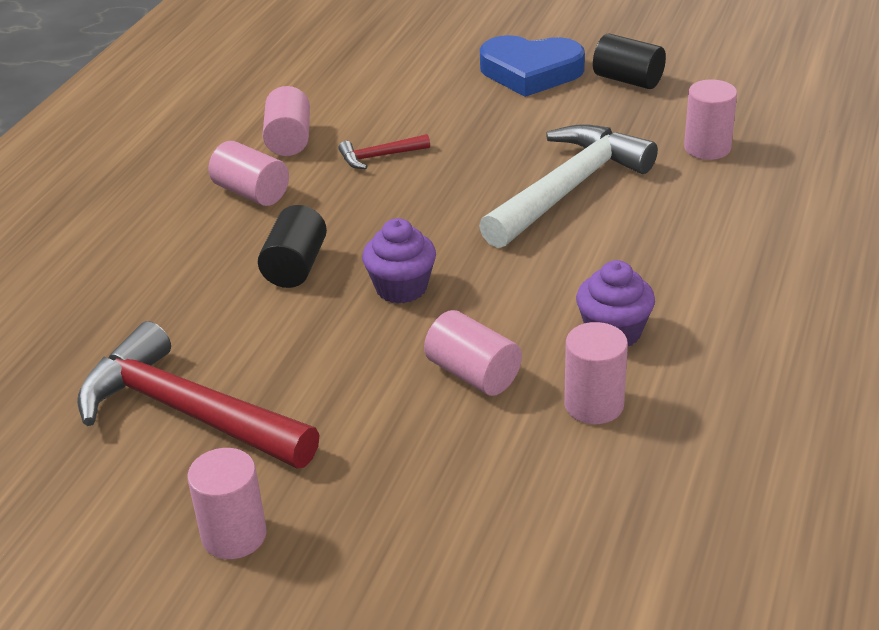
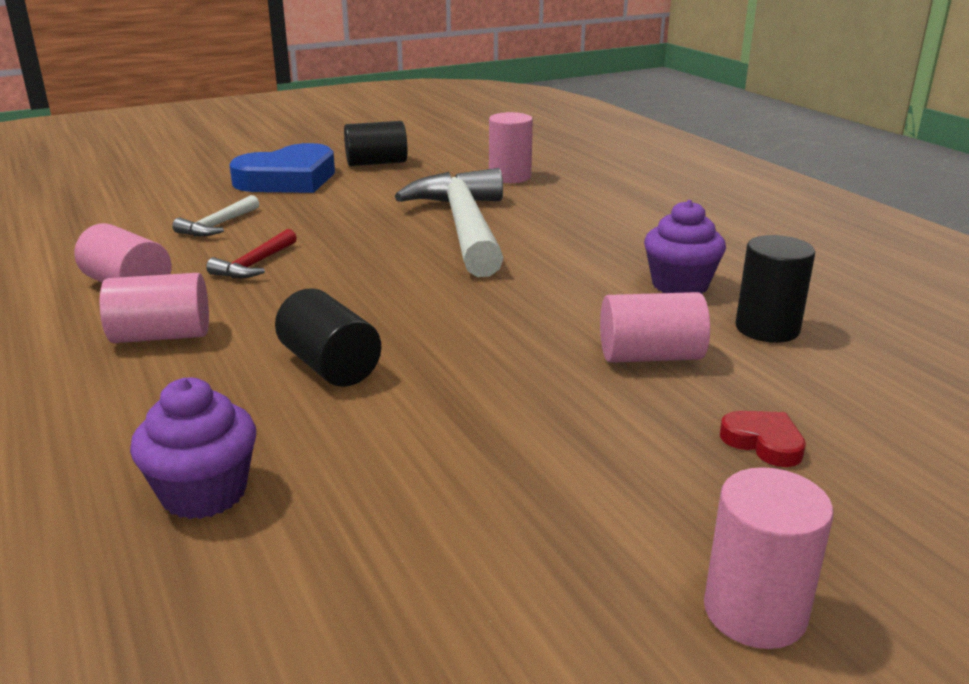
camera: 50 degrees left, 10 degrees down
(188, 412) = (466, 541): red hammer -> none
(401, 288) = (466, 334): purple cupcake -> purple cupcake (204, 493)
(413, 105) = (218, 225): none -> white hammer
(416, 470) = (763, 442): none -> red heart
(594, 405) = (767, 328): pink cylinder -> black cylinder

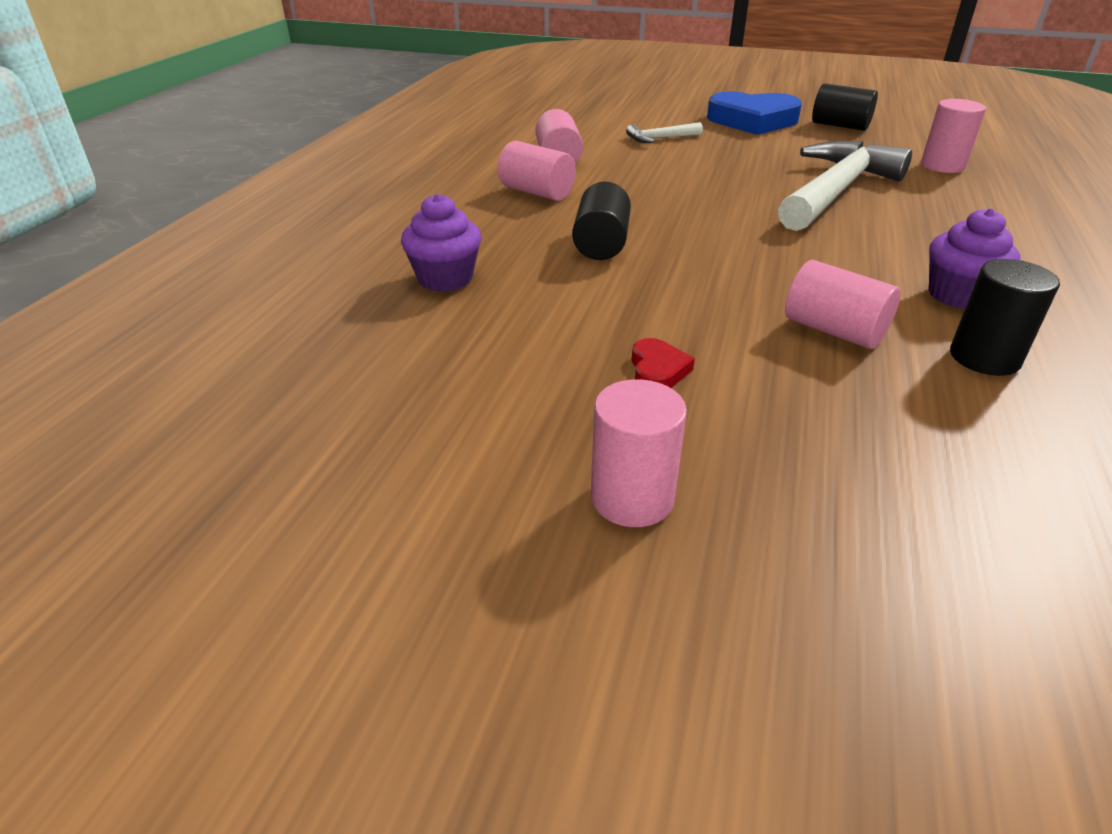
camera: 45 degrees right, 10 degrees up
(255, 264) = (647, 170): red hammer -> none
(763, 442) = (823, 423): red heart -> red heart (657, 370)

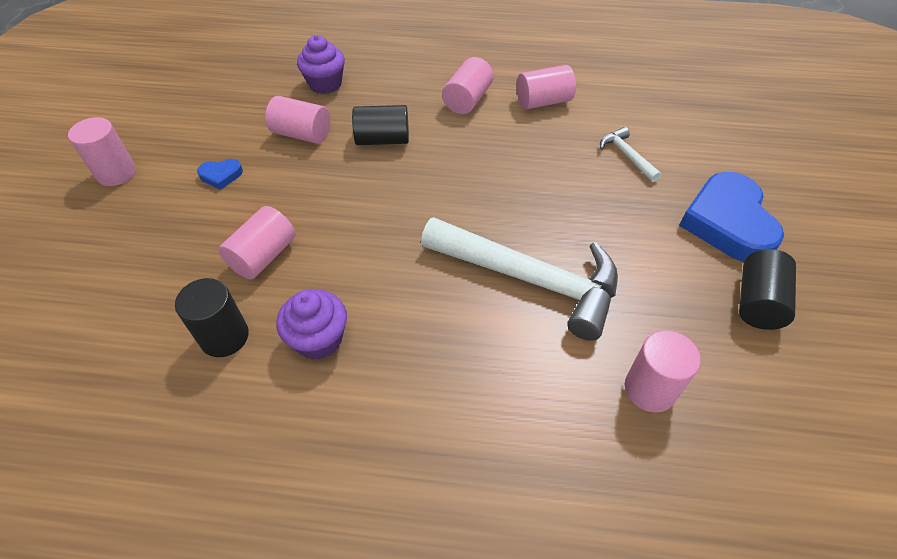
camera: 80 degrees right, 15 degrees up
(569, 300) = (302, 134): none -> pink cylinder
(657, 370) = (221, 175): red heart -> blue heart

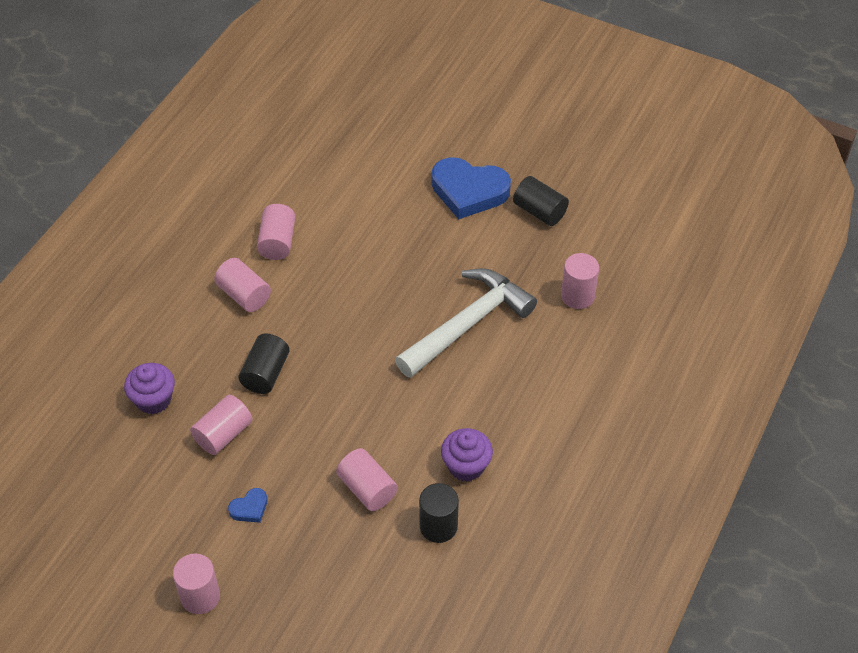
camera: 70 degrees left, 0 degrees up
(221, 175) = (249, 508): blue heart -> blue heart turned 45 degrees clockwise
(627, 156) = (374, 216): white hammer -> none

